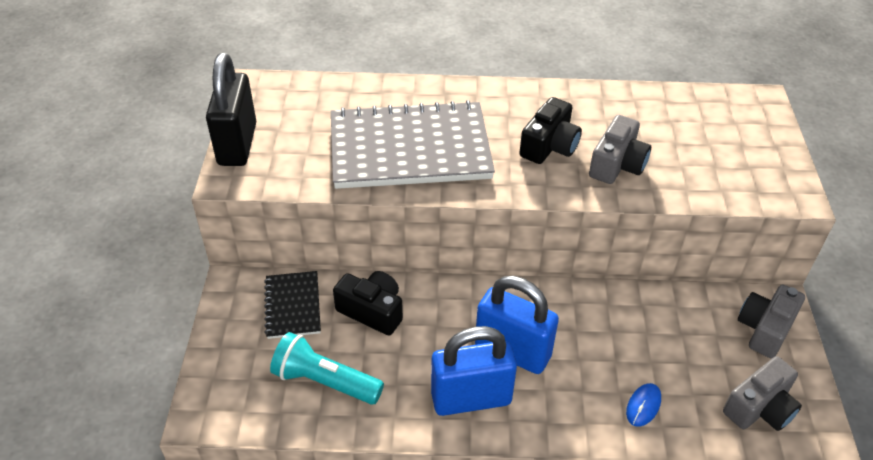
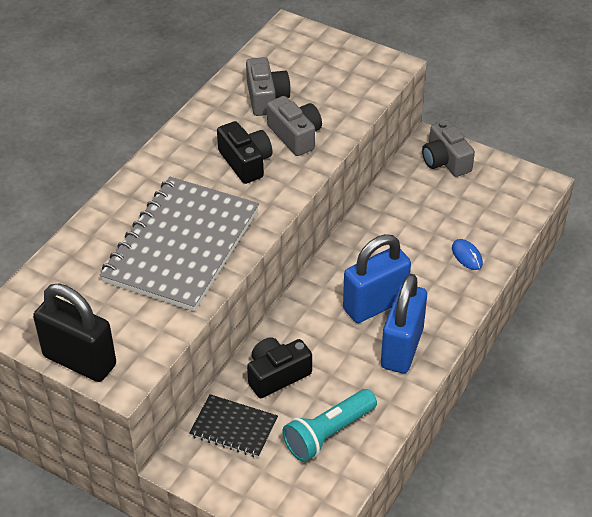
camera: 60 degrees left, 0 degrees up
(760, 408) = (504, 199): grey camera -> grey camera (266, 98)

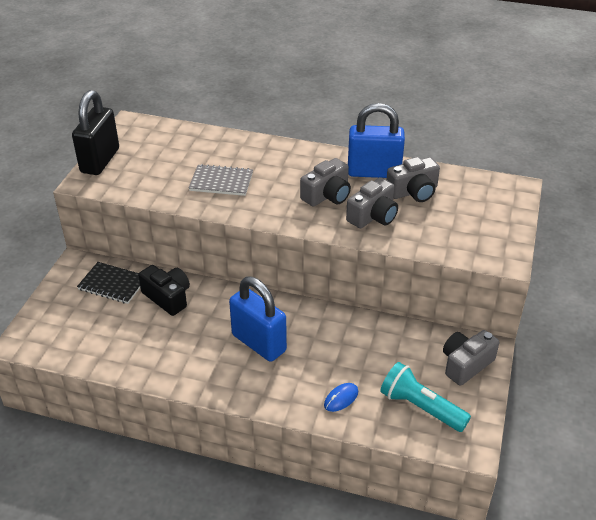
camera: 75 degrees right, 5 degrees down
(182, 246) = (221, 182): grey notebook -> grey notebook, size x0.48
(234, 427) = (113, 284): black notebook -> black notebook turned 75 degrees counterclockwise
(245, 162) = (327, 195): black camera -> grey camera
(328, 434) = (113, 337): turquoise flashlight -> turquoise flashlight (420, 407)
(402, 348) = (213, 368): blue padlock -> blue padlock (374, 172)

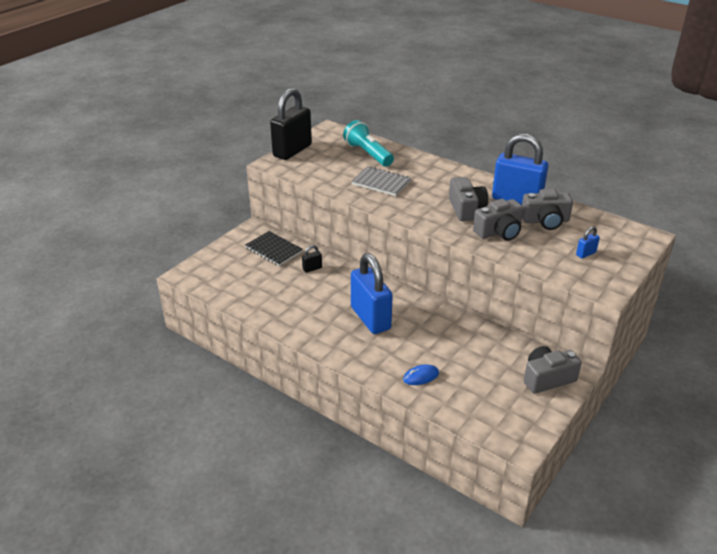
camera: 20 degrees right, 5 degrees down
(167, 297) = (312, 268): black camera -> black padlock
(327, 195) = (466, 209): grey camera -> grey camera turned 75 degrees counterclockwise
(420, 407) = (489, 401): turquoise flashlight -> turquoise flashlight (368, 154)
(469, 222) = (586, 254): none -> blue padlock

